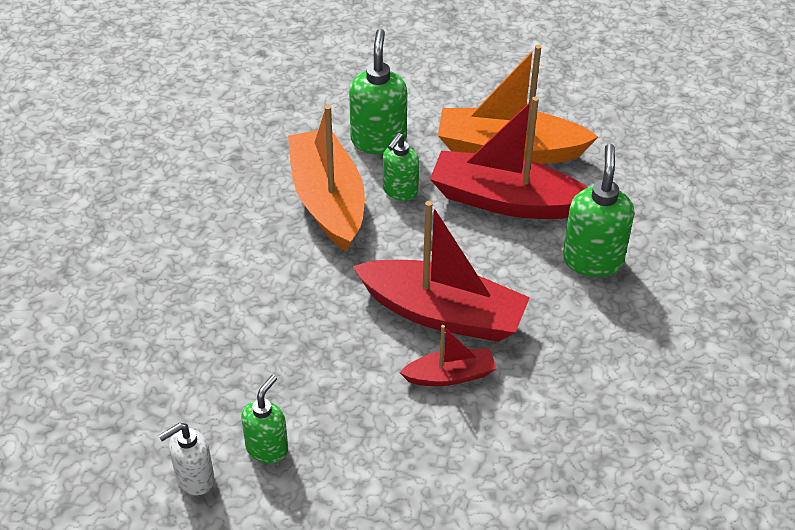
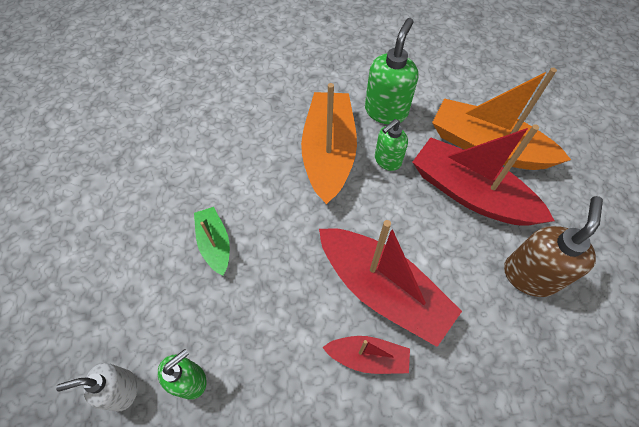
camera: 20 degrees right, 15 degrees up
(233, 322) = (215, 244): none -> green boat
(592, 260) = (529, 275): green soap dispenser -> brown soap dispenser

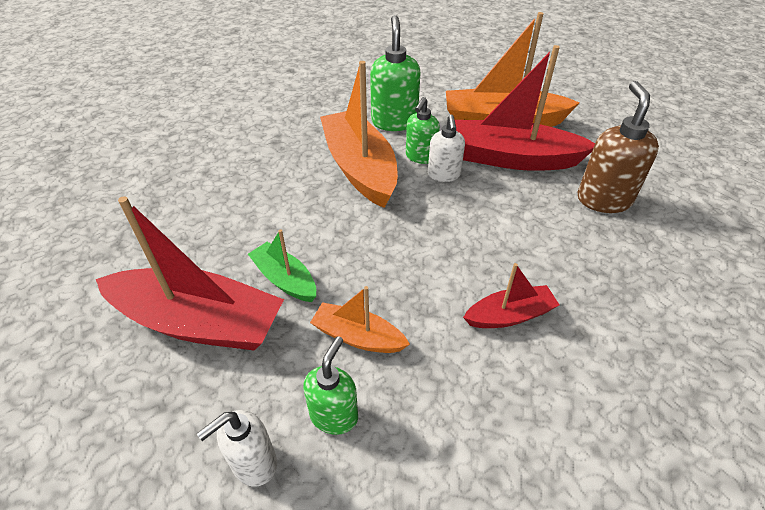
camera: 25 degrees left, 15 degrees down
(241, 321) = (358, 337): none -> orange boat
(383, 289) = (485, 256): red boat -> red boat (199, 322)
(396, 188) = (444, 175): none -> white soap dispenser

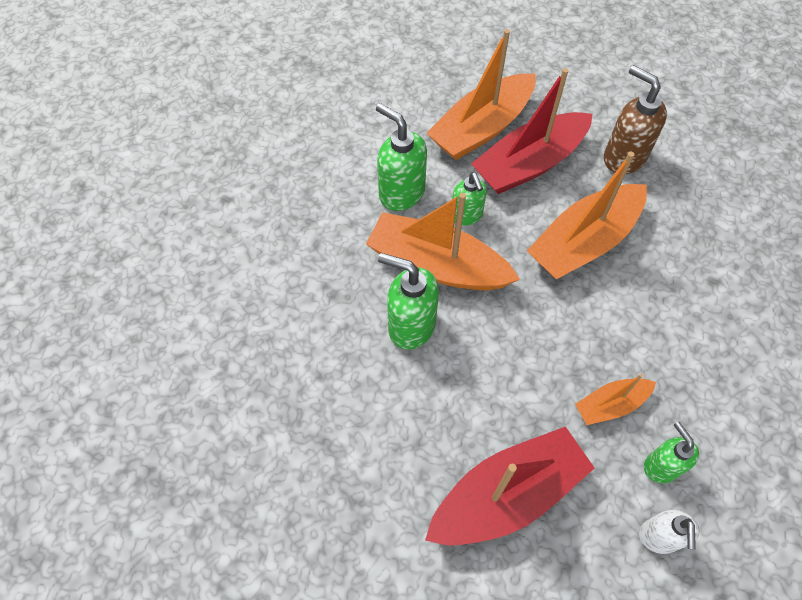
camera: 45 degrees left, 15 degrees up
(285, 279) = (515, 409): green boat -> none
(294, 186) = (411, 326): none -> green soap dispenser
(444, 175) = (503, 220): white soap dispenser -> none
(490, 225) = (584, 242): none -> orange boat
(509, 315) = (669, 306): red boat -> none

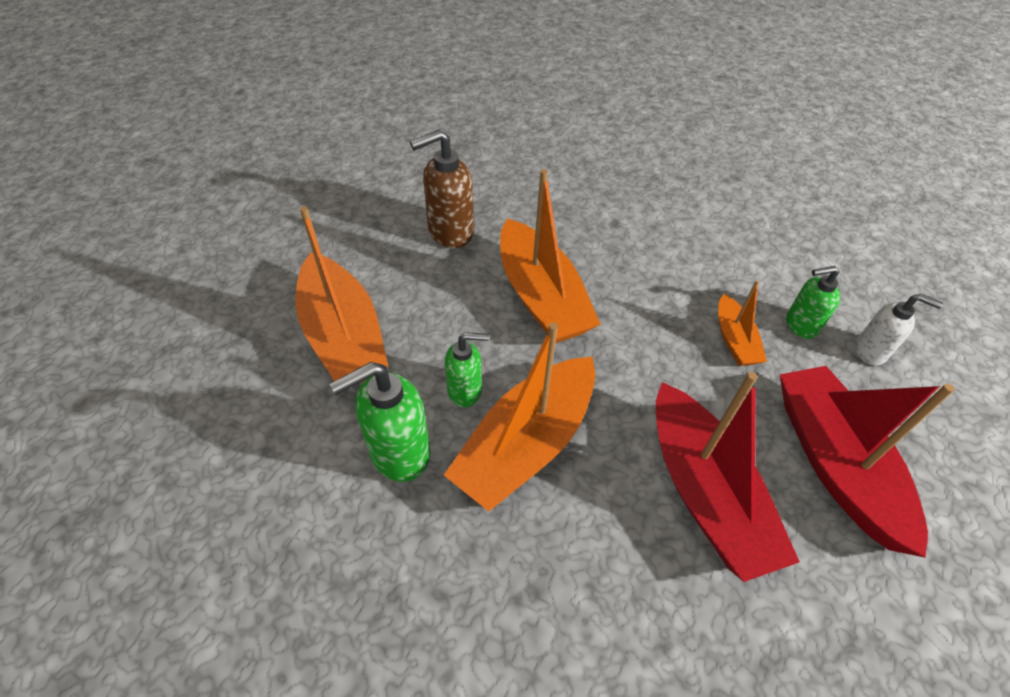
camera: 75 degrees left, 10 degrees down
(411, 326) = (607, 500): green soap dispenser -> none
(529, 164) = (419, 308): red boat -> red boat (705, 493)

